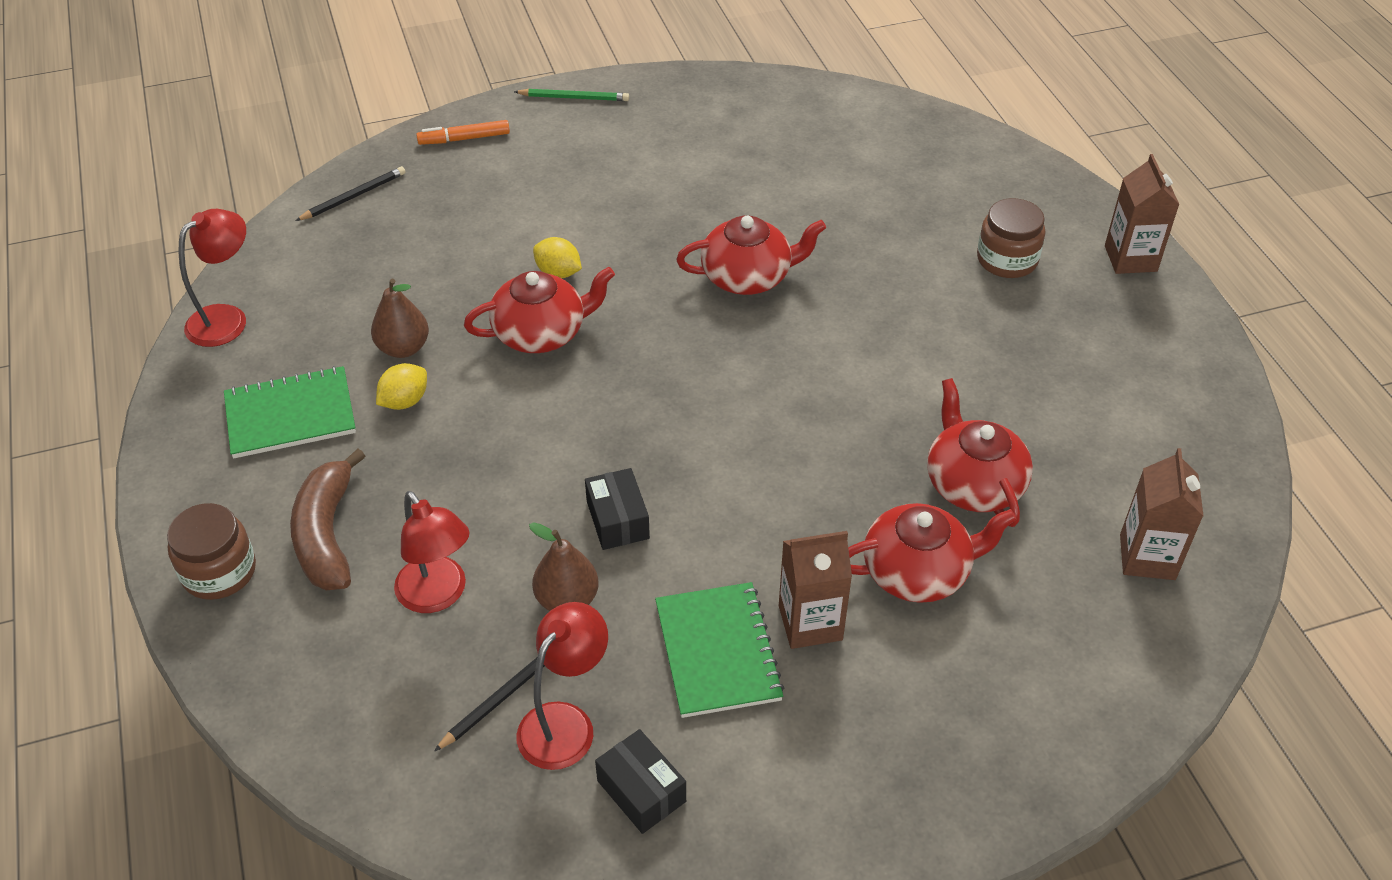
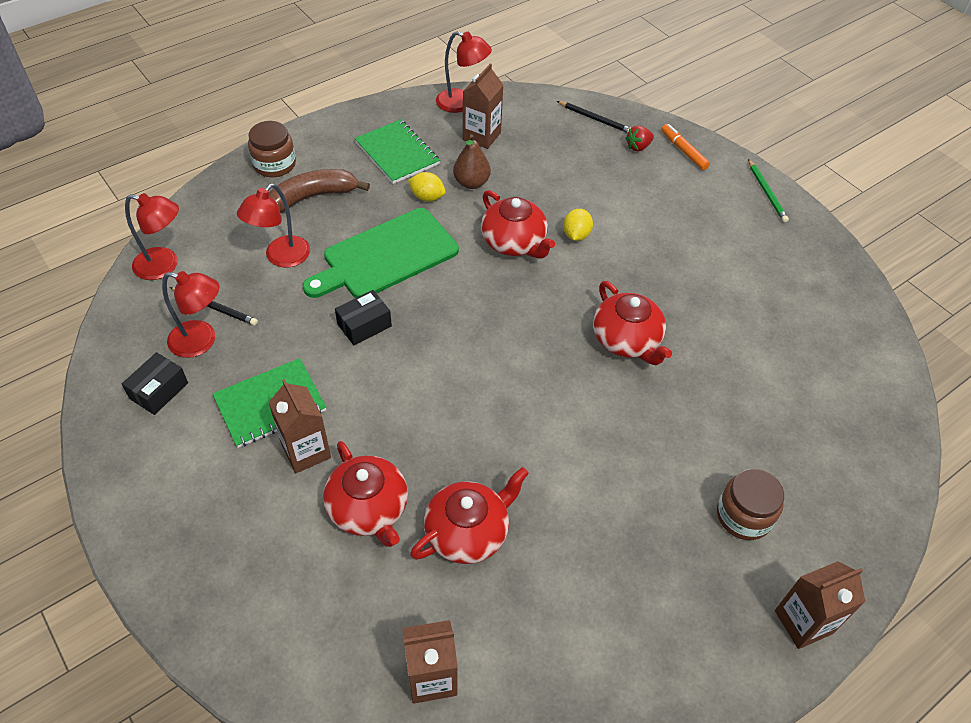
camera: 70 degrees right, 5 degrees up
(313, 315) = (481, 136): none -> brown carton
(376, 757) = (164, 266): none -> red lamp
(432, 174) = (638, 147): none -> red strawberry
(498, 471) = (385, 256): none -> green cutting board
(567, 599) = (293, 317): brown pear -> none

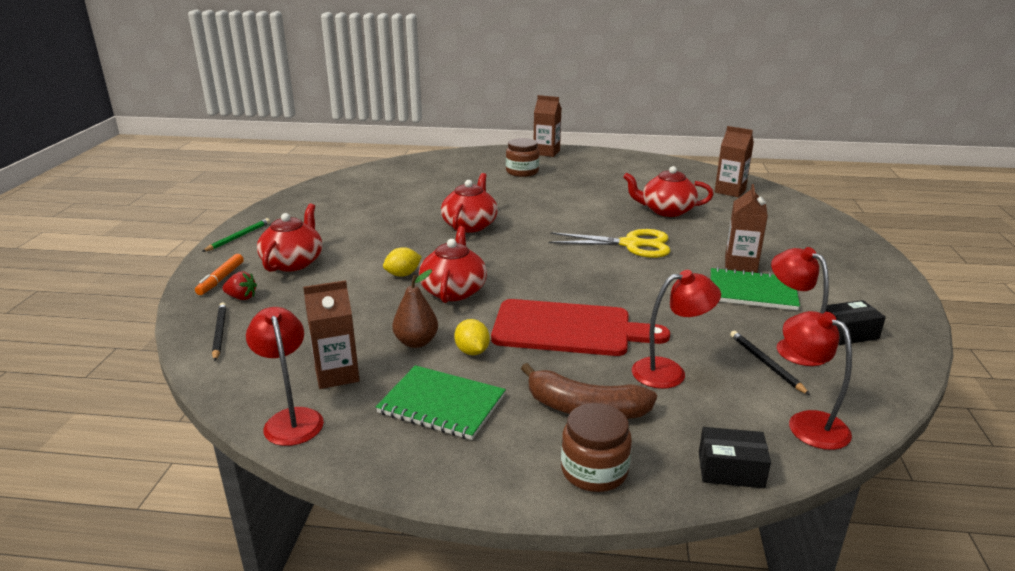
camera: 135 degrees left, 25 degrees down
(364, 325) = (637, 299): black box -> black box (730, 470)
(369, 509) = (717, 234): red teapot -> red teapot (293, 262)
(385, 256) = (569, 329): green cutting board -> red cutting board
(397, 153) = (441, 404): green notebook -> green notebook turned 75 degrees counterclockwise
(441, 415) = (632, 244): none -> yellow scissors

